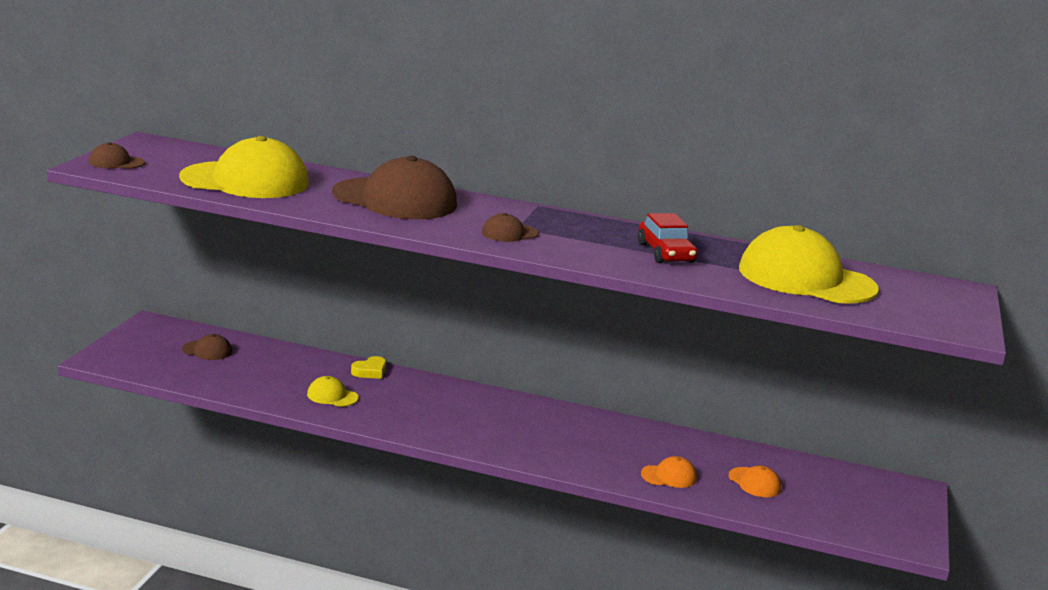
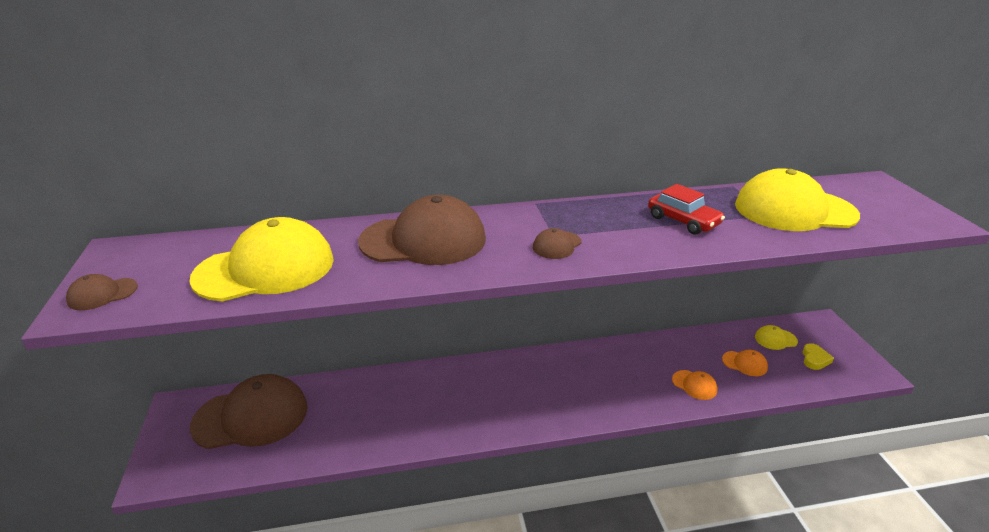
camera: 25 degrees left, 10 degrees up
(207, 350) = (251, 416): brown cap -> brown cap, size x2.31
(332, 396) = (398, 420): yellow cap -> yellow cap (775, 339)
(370, 371) = (405, 377): yellow heart -> yellow heart (814, 359)
(669, 476) = (694, 385): orange cap -> orange cap turned 75 degrees clockwise

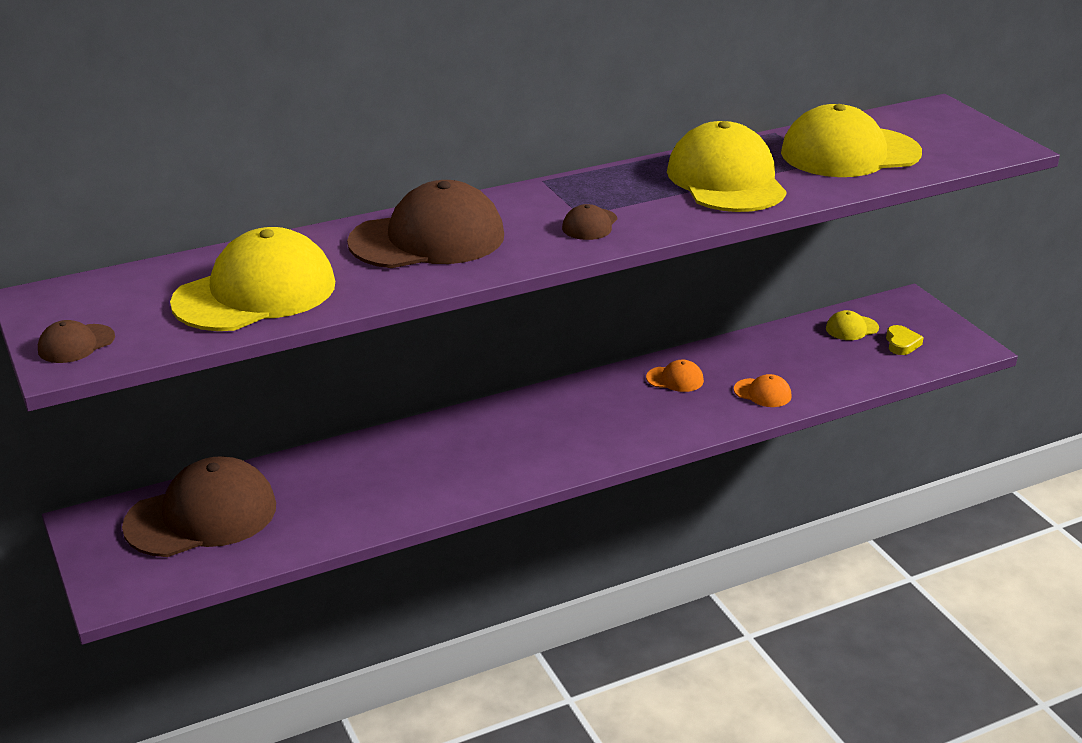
camera: 15 degrees left, 0 degrees up
(683, 221) = (726, 180): red car -> yellow cap
(744, 363) = (818, 361): orange cap -> orange cap (675, 379)

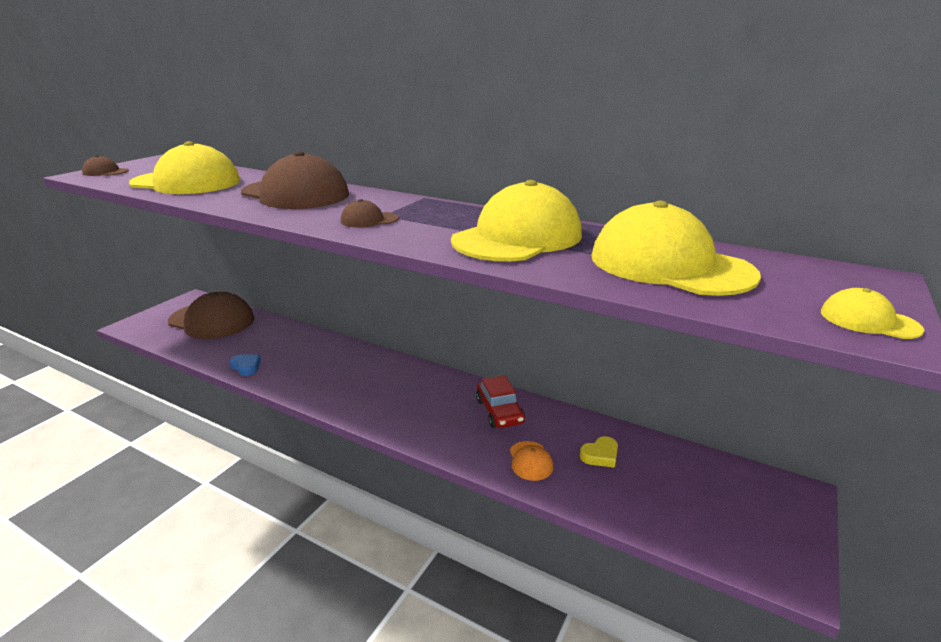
camera: 55 degrees right, 5 degrees down
(389, 512) = (246, 367): none -> blue heart
(675, 379) = (499, 411): orange cap -> red car
(852, 328) = (696, 474): yellow cap -> yellow cap (869, 321)
(901, 344) = (719, 517): yellow heart -> yellow heart (600, 455)

